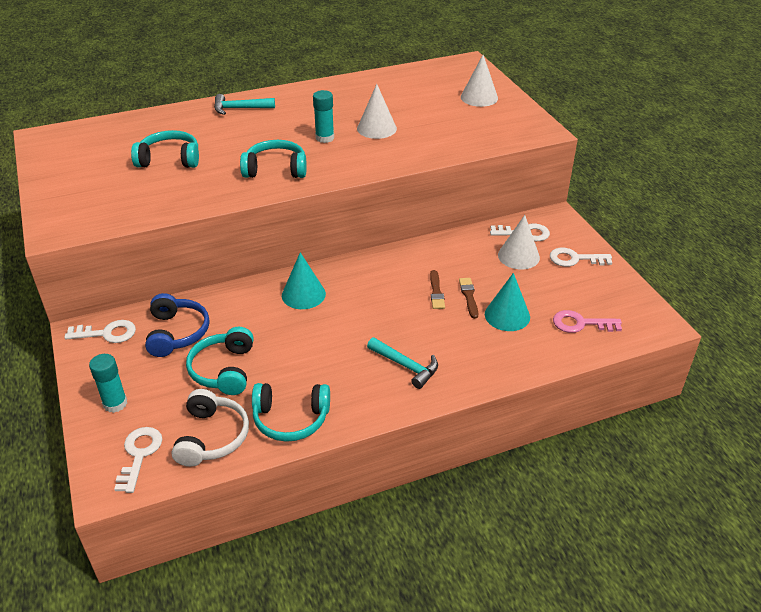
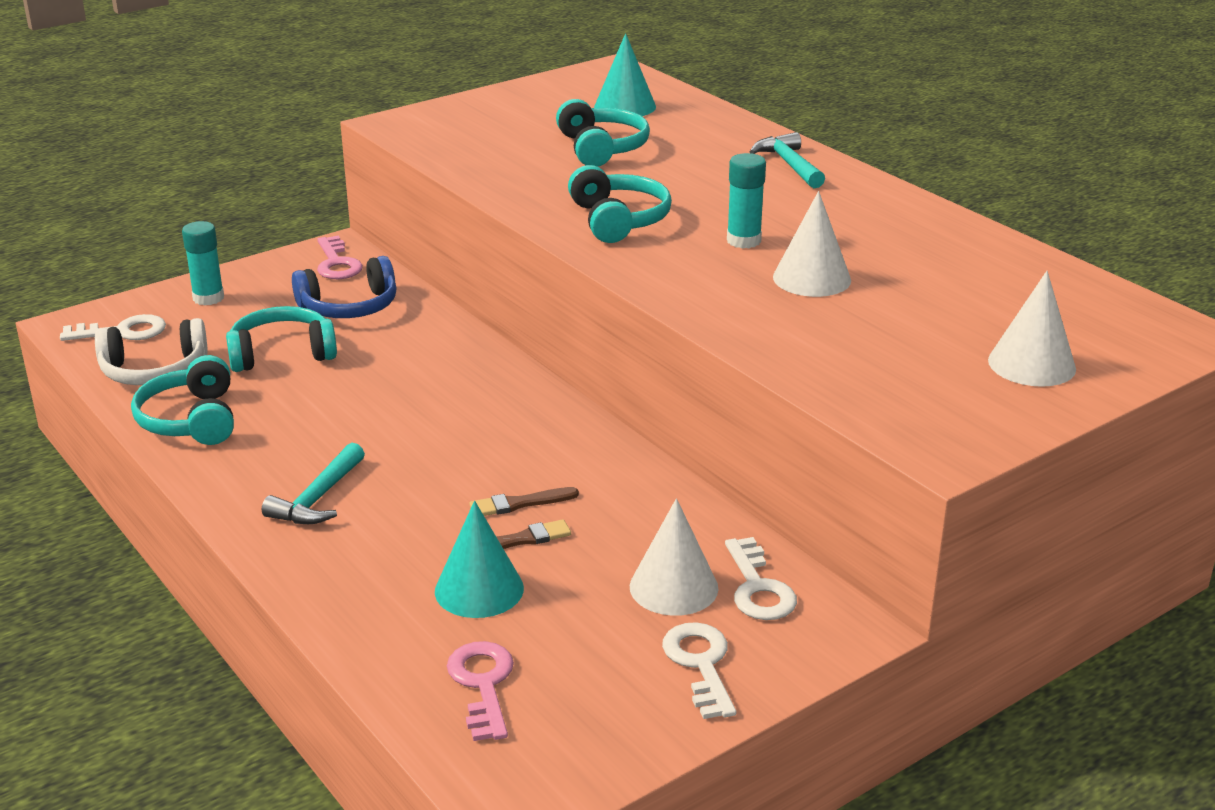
camera: 75 degrees right, 10 degrees down
(107, 333) = (337, 263): white key -> pink key
(303, 294) = (466, 382): turquoise cone -> turquoise cone (625, 106)

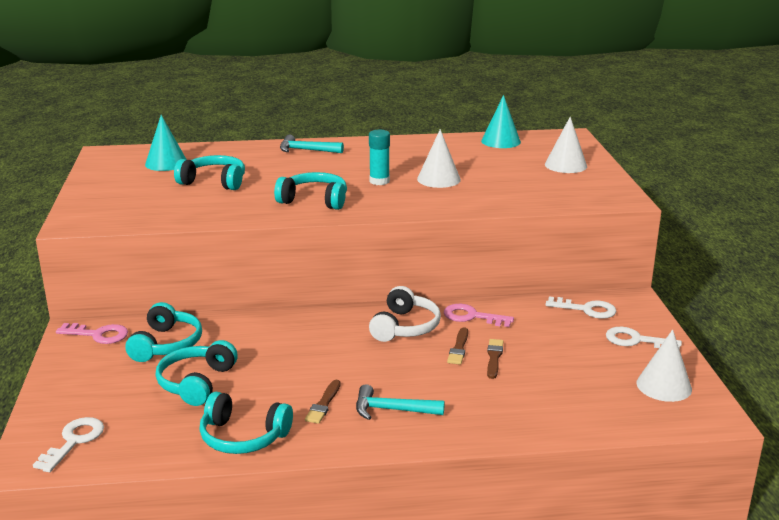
camera: 60 degrees left, 5 degrees down
(154, 371) = (153, 439): white headphones -> white headphones (405, 327)
(208, 298) = (74, 394): turquoise glue stick -> none
(296, 447) = (323, 404): none -> brown brush
(318, 498) = (392, 410): turquoise hammer -> turquoise hammer turned 135 degrees clockwise
(349, 307) = (166, 344): blue headphones -> turquoise headphones
(479, 589) = (530, 381): turquoise cone -> turquoise cone (500, 141)
(483, 684) = (615, 402): pink key -> pink key (472, 317)
(673, 587) = (570, 329): white cone -> white cone (664, 386)

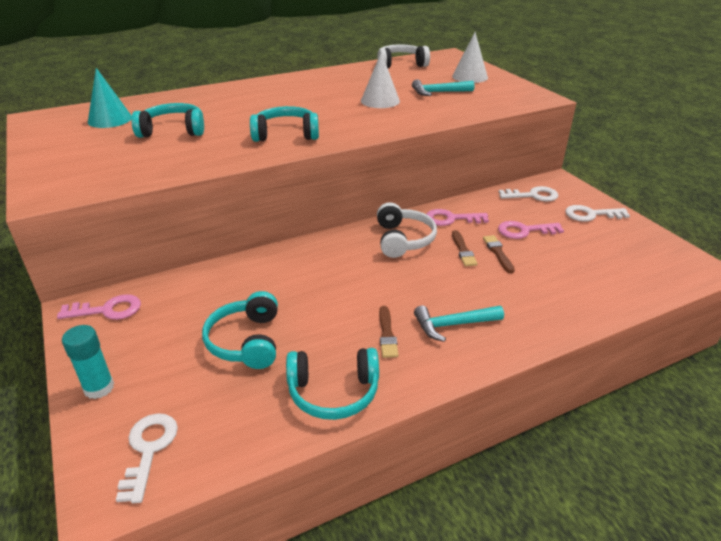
camera: 20 degrees left, 10 degrees up
(166, 344) = (188, 305): turquoise headphones -> none
(306, 150) = (241, 91): turquoise hammer -> turquoise hammer (438, 92)
(379, 181) = (330, 109): turquoise glue stick -> turquoise glue stick (99, 388)
(500, 141) = (401, 64): turquoise cone -> white headphones
(542, 342) = (524, 231): none -> pink key
(664, 386) = (644, 249): white cone -> none

